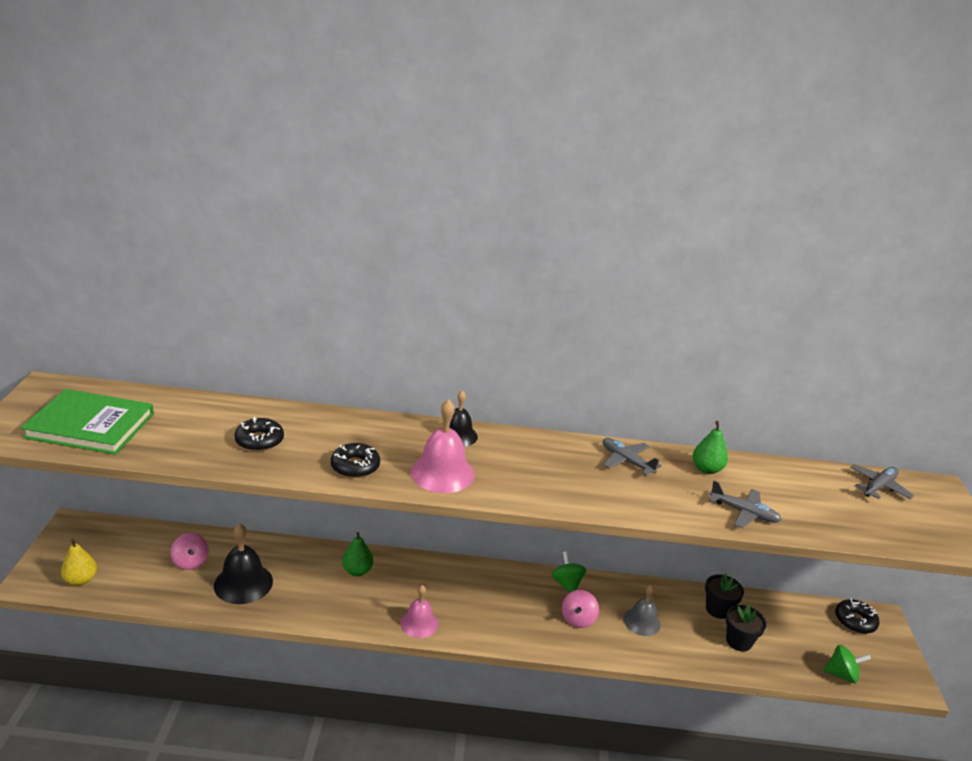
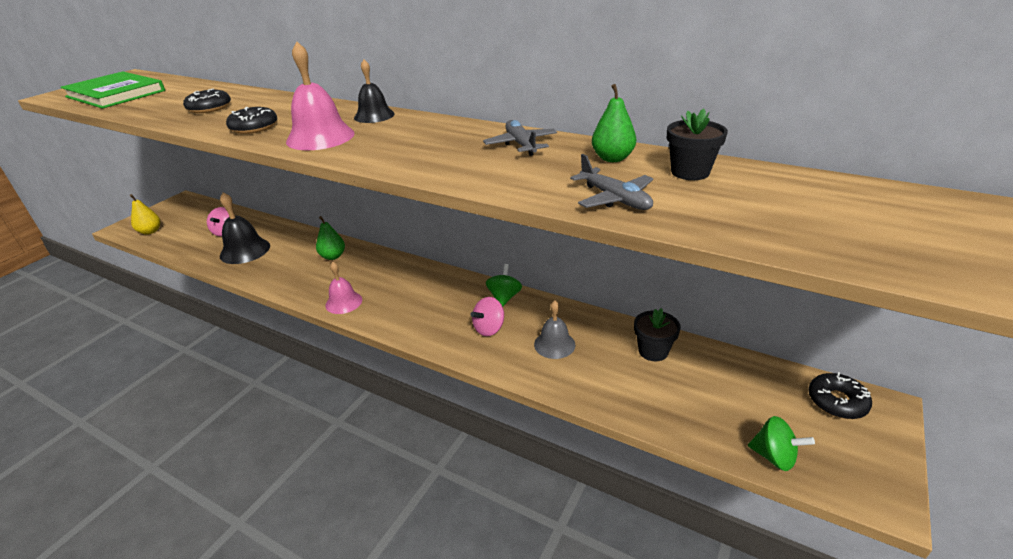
camera: 30 degrees right, 5 degrees up
(739, 641) = (655, 387): black flower pot -> black flower pot (690, 172)
(878, 487) = (863, 197): grey plane -> none

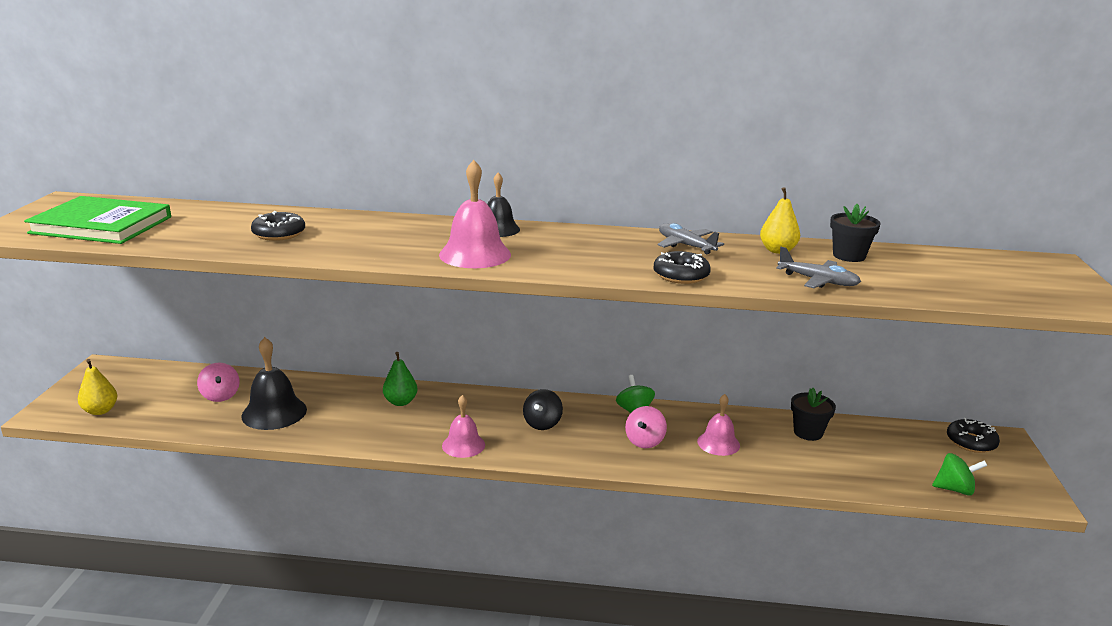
camera: 25 degrees left, 10 degrees down
(254, 127) = (379, 250): black donut -> black donut (681, 275)
(419, 295) = (542, 423): none -> black spinning top
(554, 344) = (718, 443): grey bell -> pink bell
(612, 158) = (777, 250): green pear -> yellow pear

